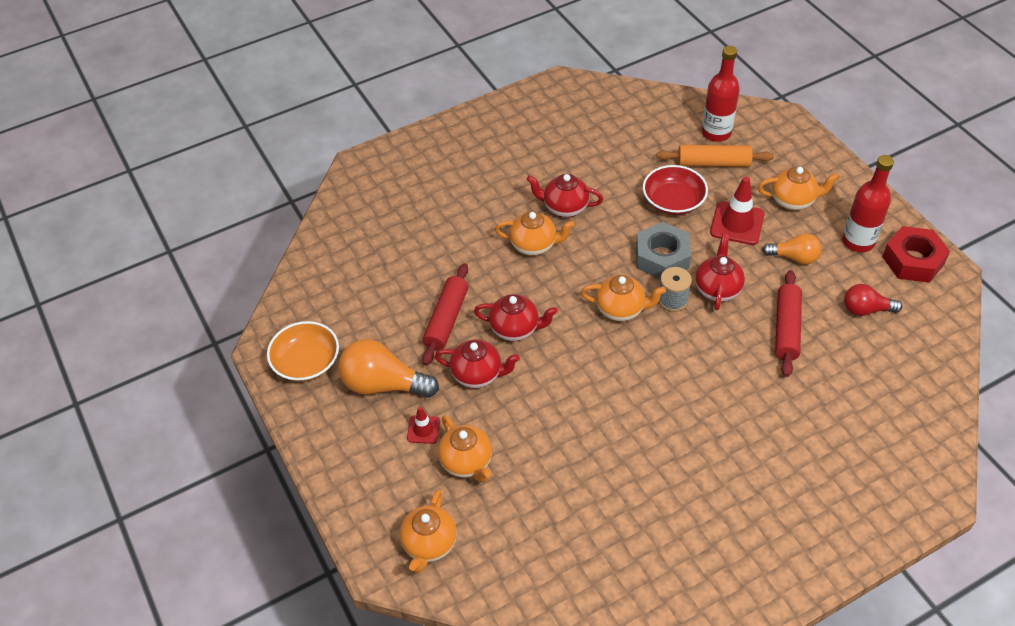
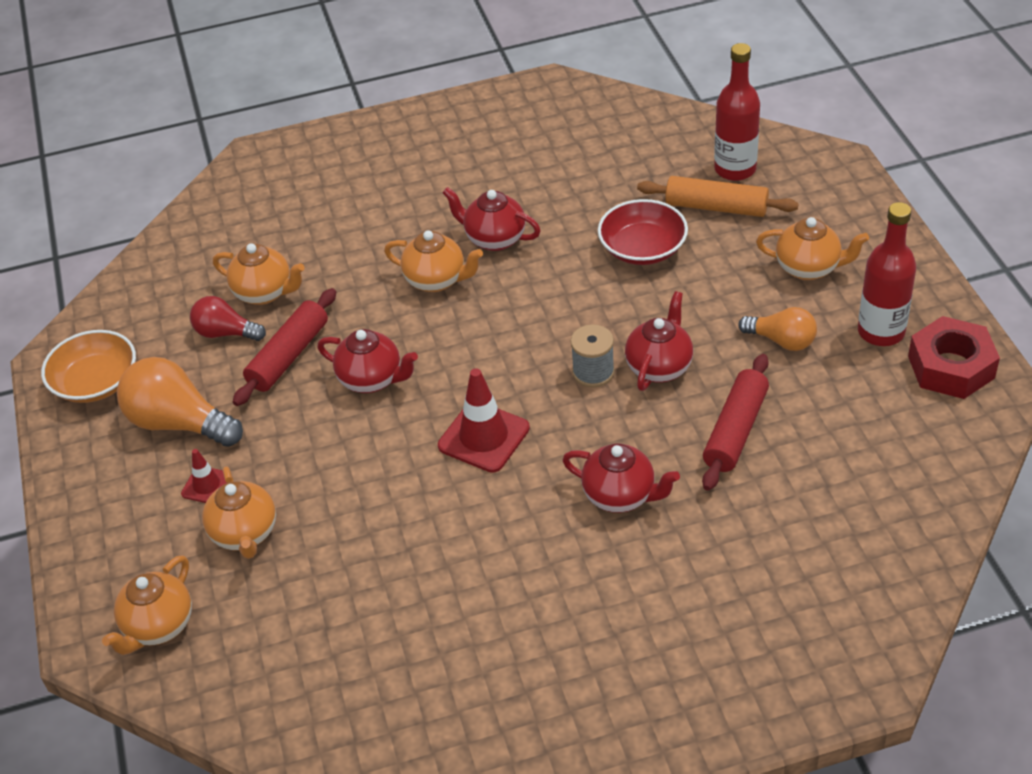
camera: 15 degrees right, 5 degrees down
(478, 375) = (301, 429): red teapot -> red teapot (620, 496)
(621, 309) = (519, 375): orange teapot -> orange teapot (264, 293)
(662, 257) = (600, 317): grey nut -> none
(737, 223) = (719, 287): red traffic cone -> red traffic cone (484, 437)
(866, 309) = (858, 422): red light bulb -> red light bulb (226, 333)

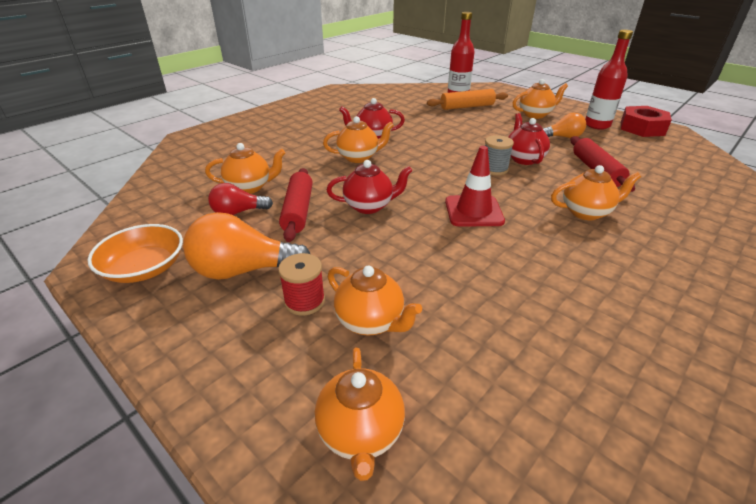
camera: 35 degrees left, 10 degrees down
(206, 485) = (304, 301): red traffic cone -> red spool
(620, 496) = (586, 212): red teapot -> orange teapot
(642, 248) = (453, 124): red bowl -> none

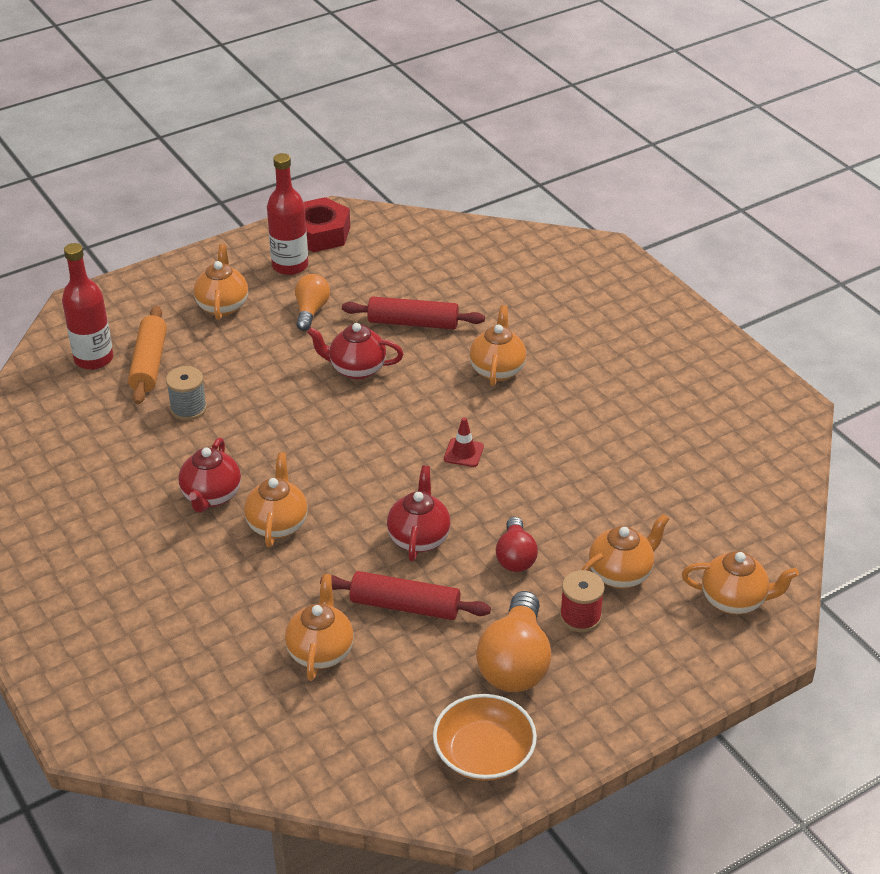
camera: 75 degrees left, 5 degrees up
(238, 212) = (386, 665): red light bulb -> red light bulb (515, 557)
(473, 211) = (463, 453): red traffic cone -> red traffic cone, size x0.56
(494, 169) = (372, 404): grey spool -> grey spool (188, 409)

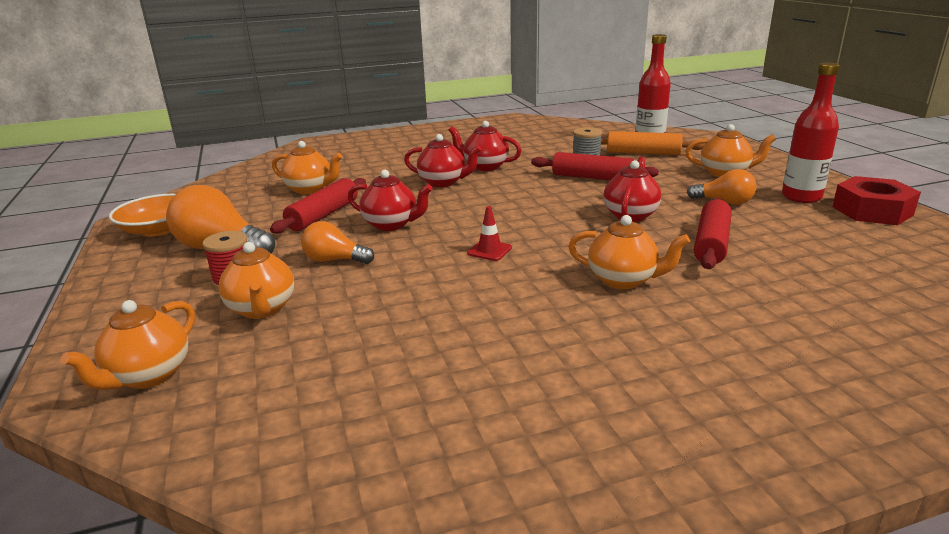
camera: 105 degrees right, 15 degrees down
(247, 400) = (592, 178): none -> red rolling pin
(277, 524) = (443, 182): orange teapot -> red teapot
(515, 557) = (334, 260): red light bulb -> orange light bulb

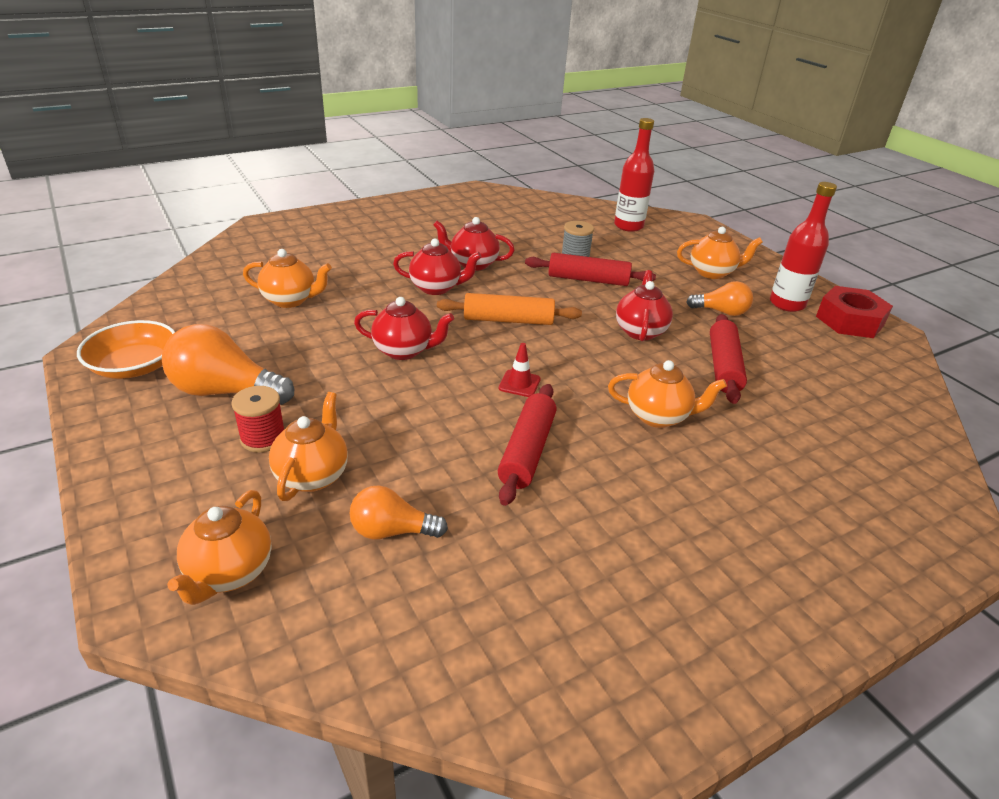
camera: 15 degrees left, 10 degrees up
(262, 309) = (313, 475): orange teapot -> orange teapot turned 135 degrees counterclockwise
(323, 215) = (323, 339): red rolling pin -> red rolling pin (527, 451)
(334, 260) = (363, 404): orange light bulb -> orange light bulb (392, 531)
(643, 153) = (627, 244): orange rolling pin -> orange rolling pin (508, 320)

